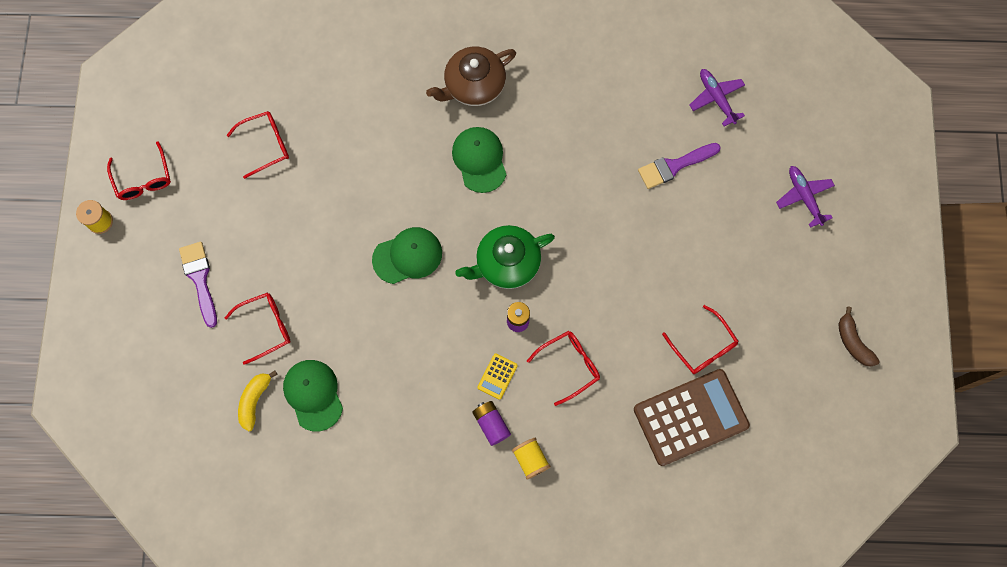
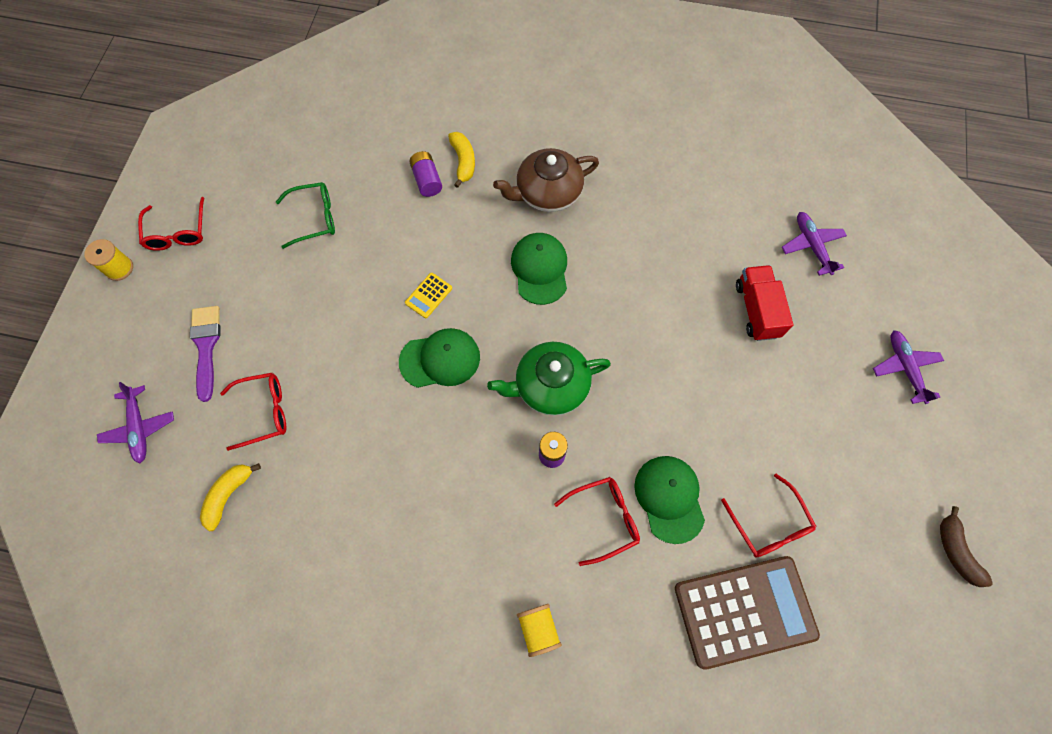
camera: 10 degrees right, 5 degrees down
(162, 358) = (139, 427): none -> purple plane
(265, 145) = (314, 218): red glasses -> green glasses
(313, 394) = (297, 500): green cap -> green cap (669, 498)
(390, 67) = (463, 162): none -> yellow banana
(491, 424) = (498, 574): purple battery -> purple battery (427, 180)
(497, 376) = (516, 516): yellow calculator -> yellow calculator (428, 295)
(674, 166) = (756, 310): purple brush -> red truck

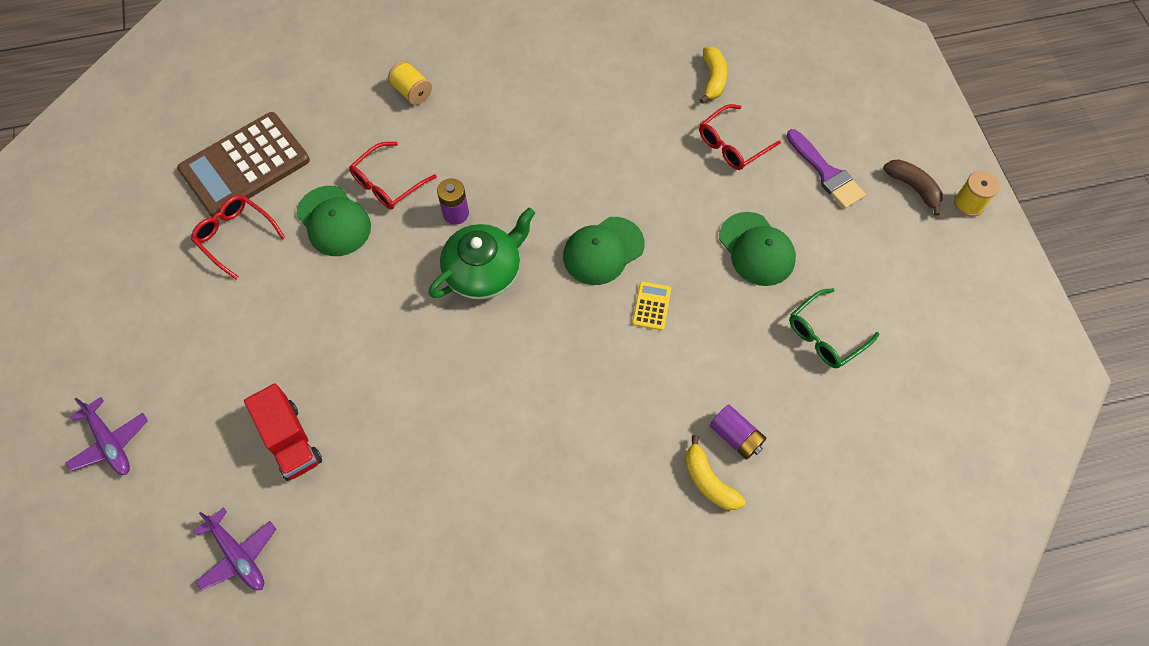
camera: 155 degrees right, 5 degrees down
(139, 427) = (825, 93): purple plane -> none
(177, 232) = (949, 260): red glasses -> none
(540, 269) = (550, 384): green cap -> green cap (756, 249)
(547, 192) = (587, 485): brown teapot -> none
(956, 551) = (53, 282): brown banana -> brown banana (913, 188)

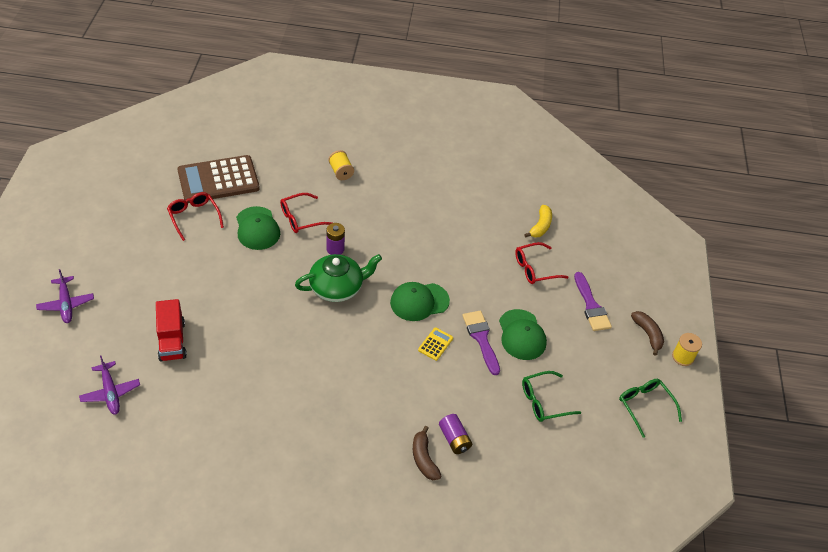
camera: 15 degrees right, 15 degrees down
(707, 275) = (481, 338): none -> purple brush
(709, 481) = (424, 458): yellow banana -> brown banana
(952, 292) = (645, 406): none -> green glasses

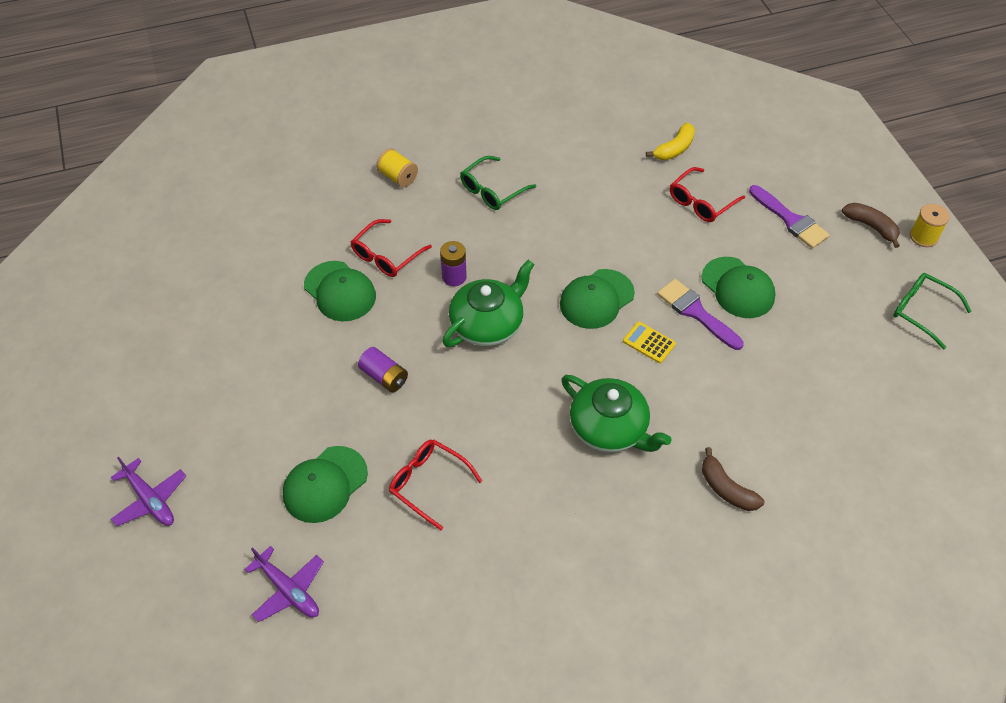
camera: 20 degrees left, 5 degrees up
(172, 341) = (325, 484): red truck -> green cap
(194, 217) = (248, 311): red glasses -> red glasses (428, 483)
(218, 180) = (248, 249): brown calculator -> none
(372, 386) = (609, 428): none -> green teapot
(435, 344) = (649, 342): yellow calculator -> yellow calculator turned 60 degrees counterclockwise
(454, 439) = (745, 448): purple battery -> purple battery (384, 377)
(540, 226) = (674, 149): yellow banana -> yellow banana turned 45 degrees clockwise
(544, 401) = (813, 356): green glasses -> green glasses (492, 190)

